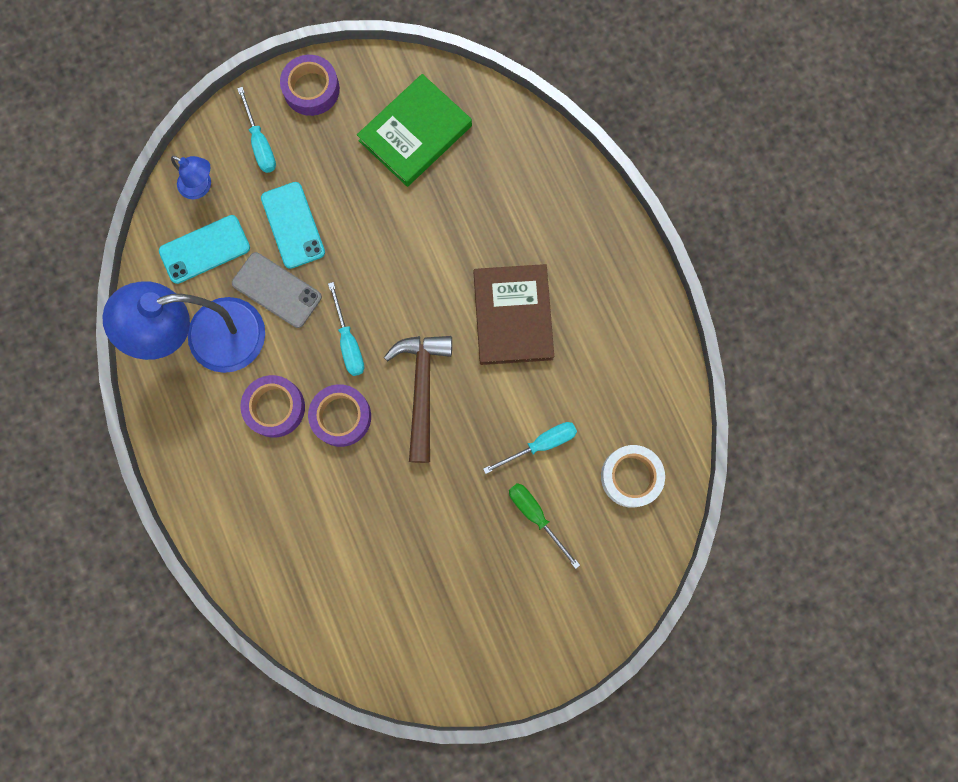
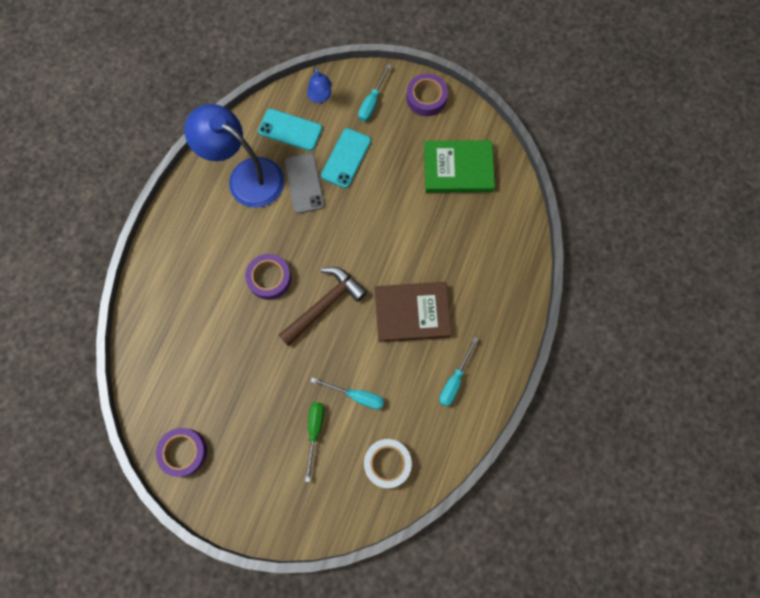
camera: 45 degrees right, 5 degrees down
(275, 407) = (242, 241): purple tape -> purple tape (183, 452)
(348, 342) = (313, 244): turquoise screwdriver -> turquoise screwdriver (454, 380)
(513, 316) = (412, 313): brown book -> brown book turned 45 degrees clockwise

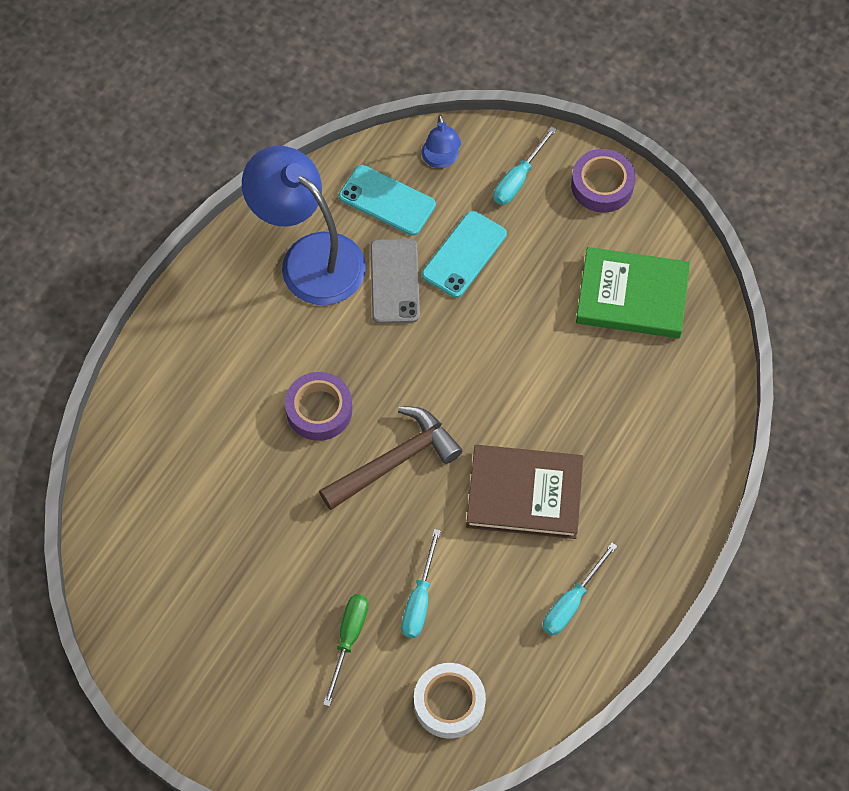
camera: 10 degrees right, 10 degrees down
(183, 452) = (150, 635): purple tape -> none
(356, 396) = (419, 599): turquoise screwdriver -> turquoise screwdriver turned 75 degrees clockwise

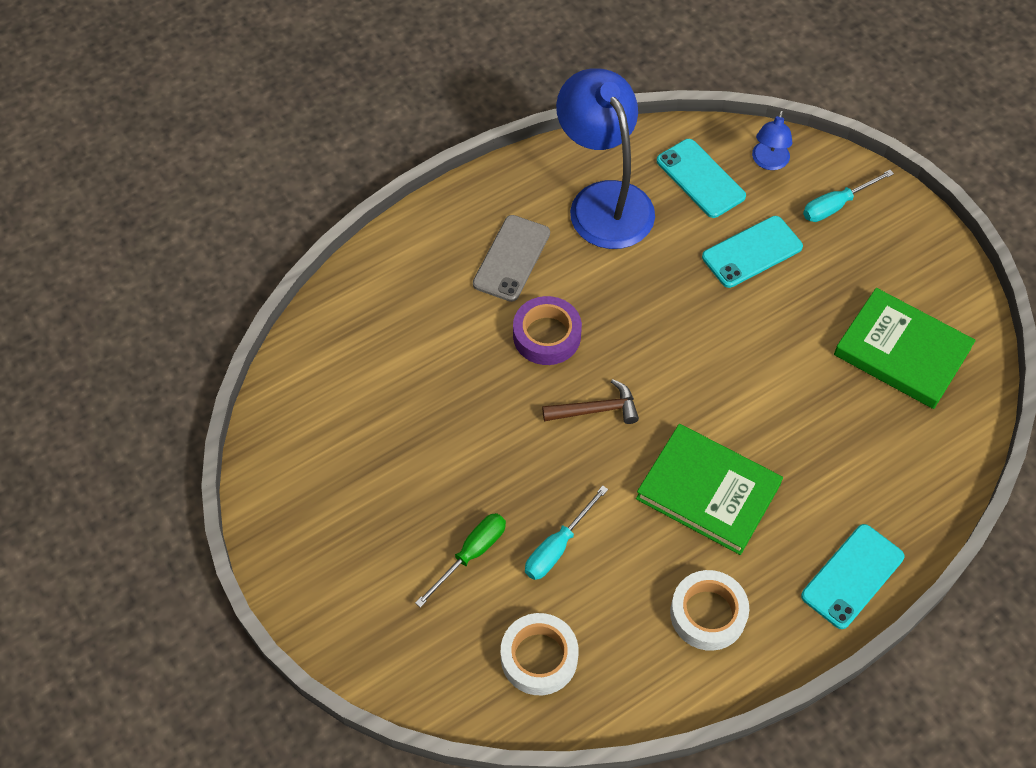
camera: 25 degrees right, 5 degrees down
(395, 281) = (674, 250): grey phone -> grey phone (511, 258)
(395, 461) = (596, 410): brown hammer -> brown hammer, size x0.62
(524, 494) = (708, 491): brown book -> green book
(571, 602) = (708, 614): turquoise screwdriver -> white tape
(602, 185) = (917, 241): purple tape -> none
(675, 516) = (852, 576): none -> turquoise phone

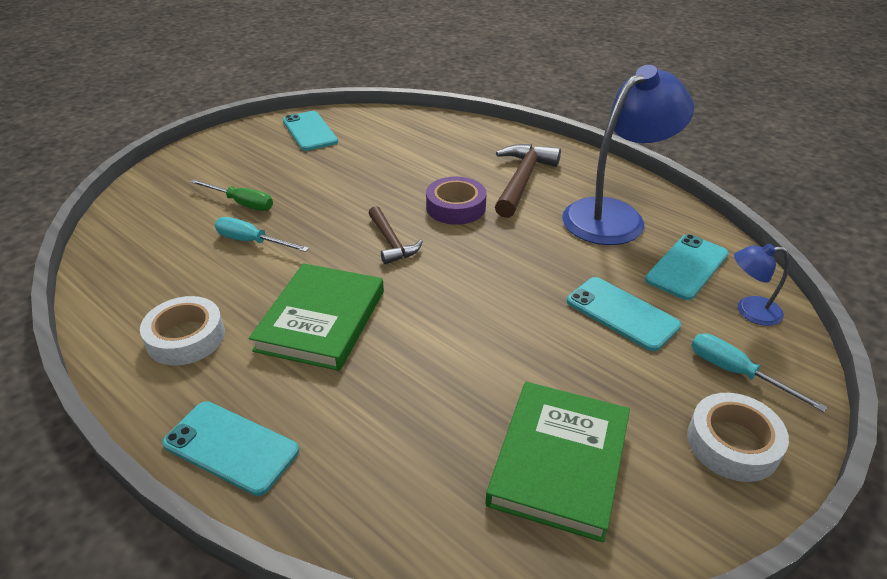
camera: 75 degrees right, 20 degrees down
(307, 461) = (310, 131): none -> turquoise phone
(511, 258) = (522, 180): grey phone -> brown hammer
(539, 657) = (149, 247): white tape -> white tape (732, 443)

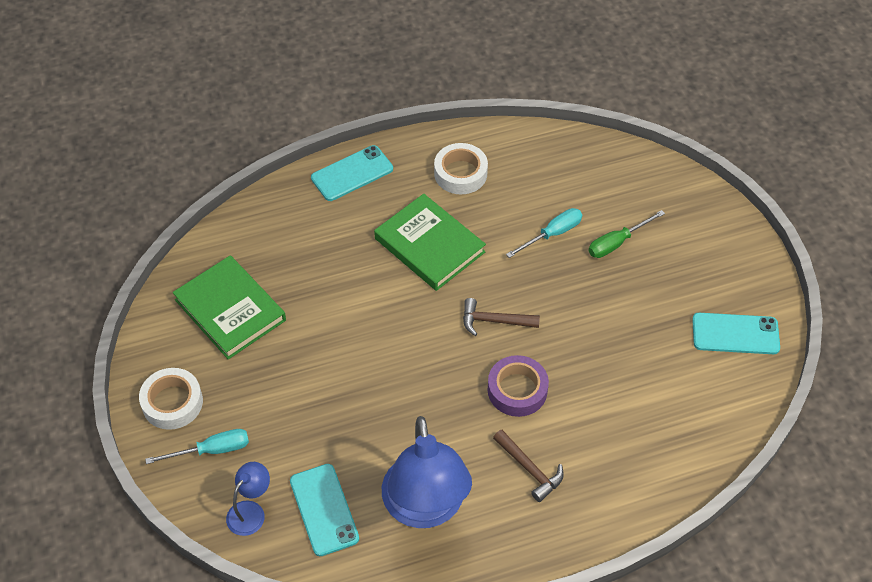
camera: 120 degrees right, 15 degrees up
(522, 180) = (529, 469): brown hammer -> brown hammer, size x0.62
(622, 313) = (310, 423): turquoise phone -> none

